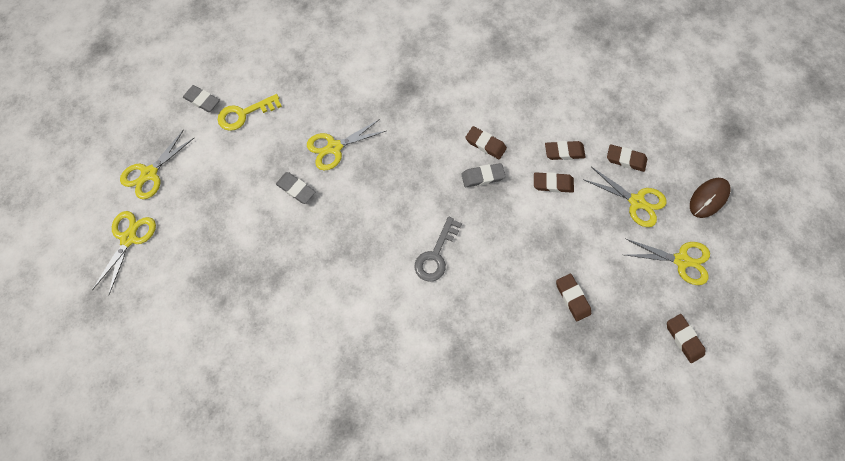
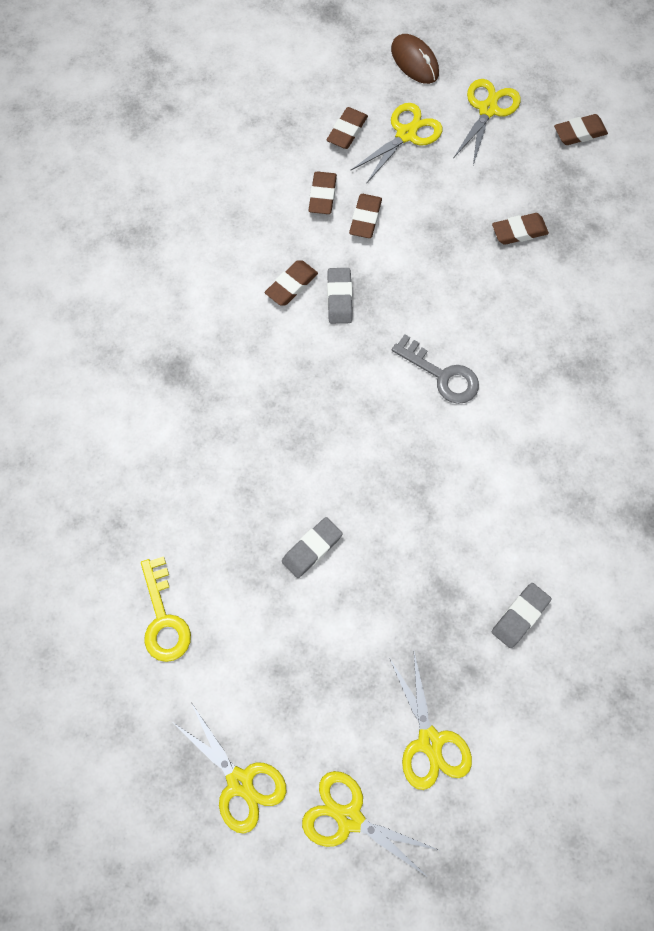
camera: 80 degrees left, 0 degrees up
(202, 100) = (121, 687): grey eraser -> grey eraser (520, 616)
(334, 147) = (254, 486): yellow scissors -> yellow scissors (430, 741)

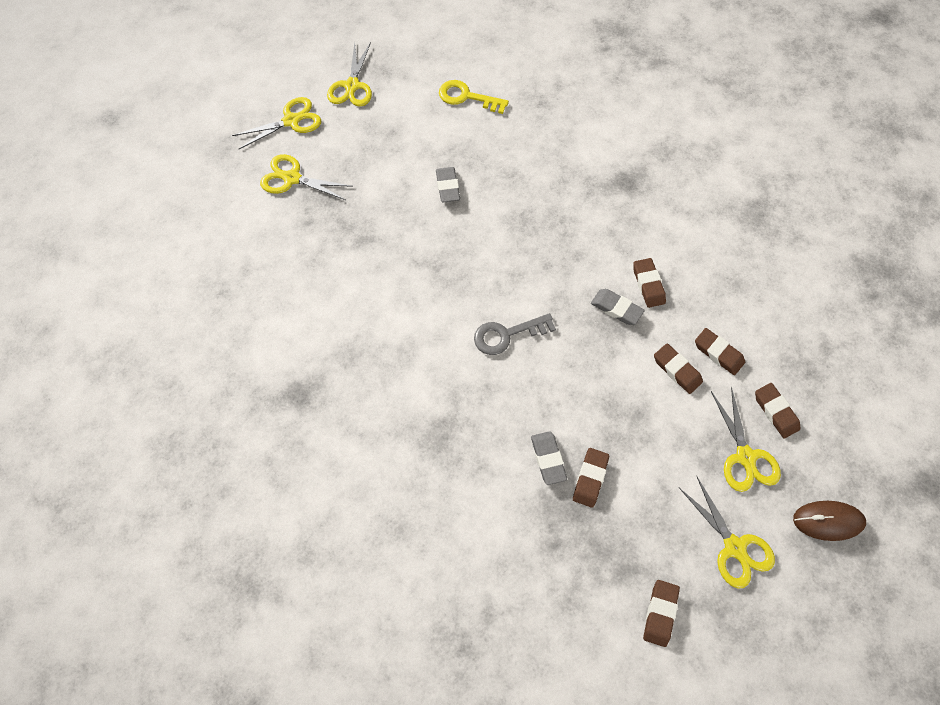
camera: 125 degrees right, 5 degrees down
(240, 782) = (352, 86): yellow scissors -> yellow scissors turned 75 degrees counterclockwise
(520, 616) = (314, 269): grey eraser -> grey eraser (548, 459)

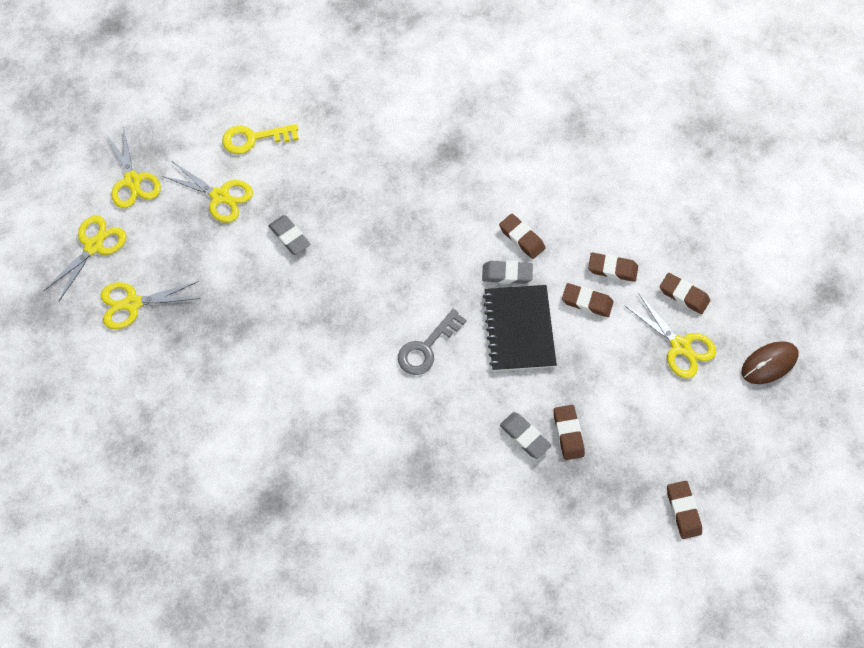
camera: 30 degrees left, 0 degrees up
(599, 361) = (519, 329): none -> black notebook
(734, 547) = (711, 425): yellow scissors -> yellow scissors (220, 196)

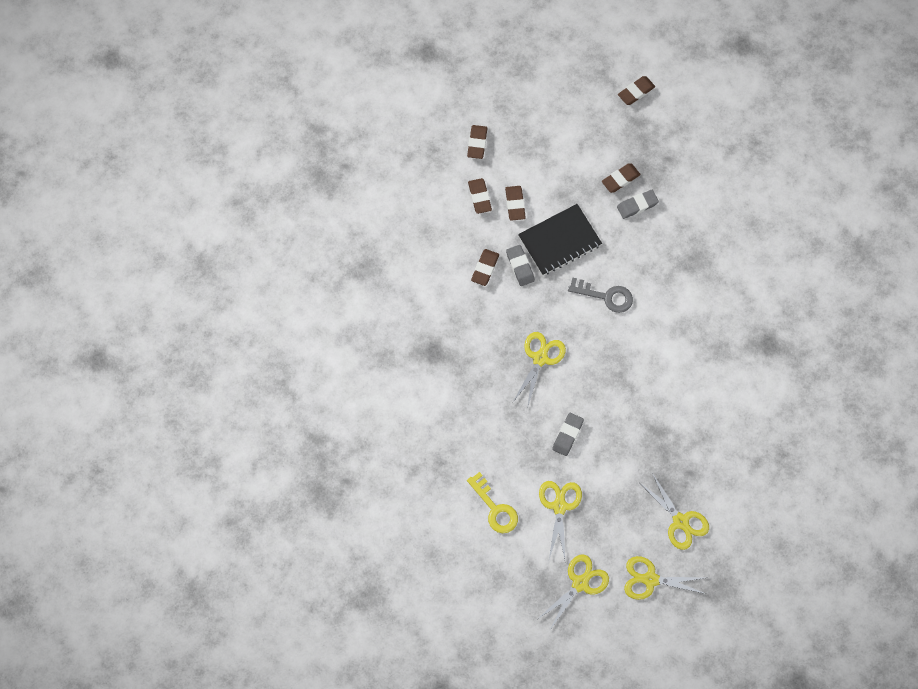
camera: 115 degrees left, 5 degrees up
(524, 436) = (637, 205): grey eraser -> grey eraser turned 45 degrees clockwise
(680, 346) = (518, 132): yellow scissors -> yellow scissors (540, 358)
(769, 363) = (503, 73): brown mouse -> none

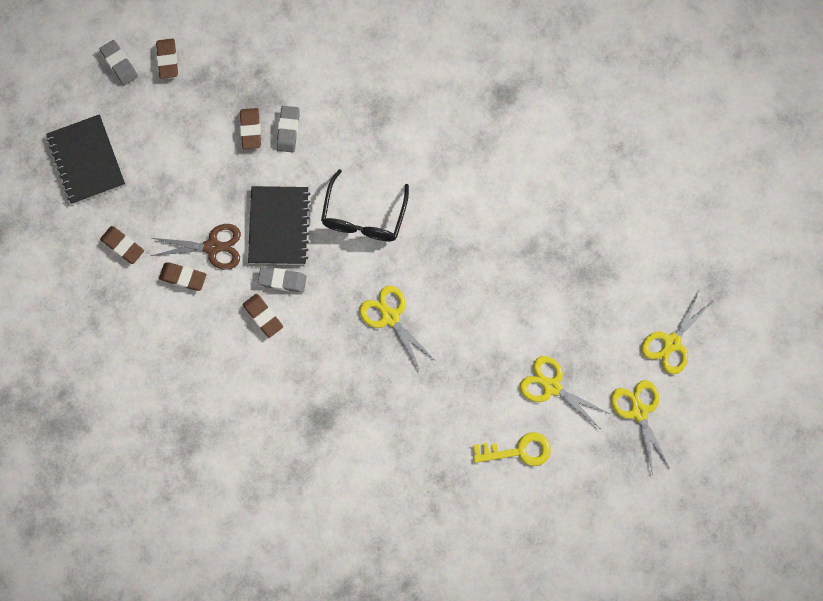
camera: 60 degrees left, 5 degrees up
(515, 204) = (213, 247): brown eraser -> brown scissors
(524, 82) = (86, 160): none -> black notebook
(567, 435) = (484, 336): grey eraser -> grey eraser (119, 64)
(605, 296) = (364, 216): grey key -> black glasses
(680, 521) = (631, 280): yellow scissors -> none

